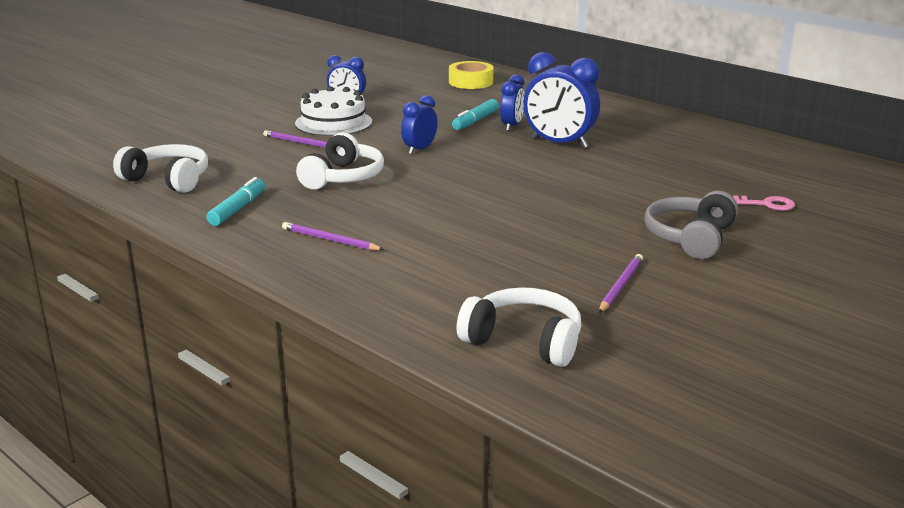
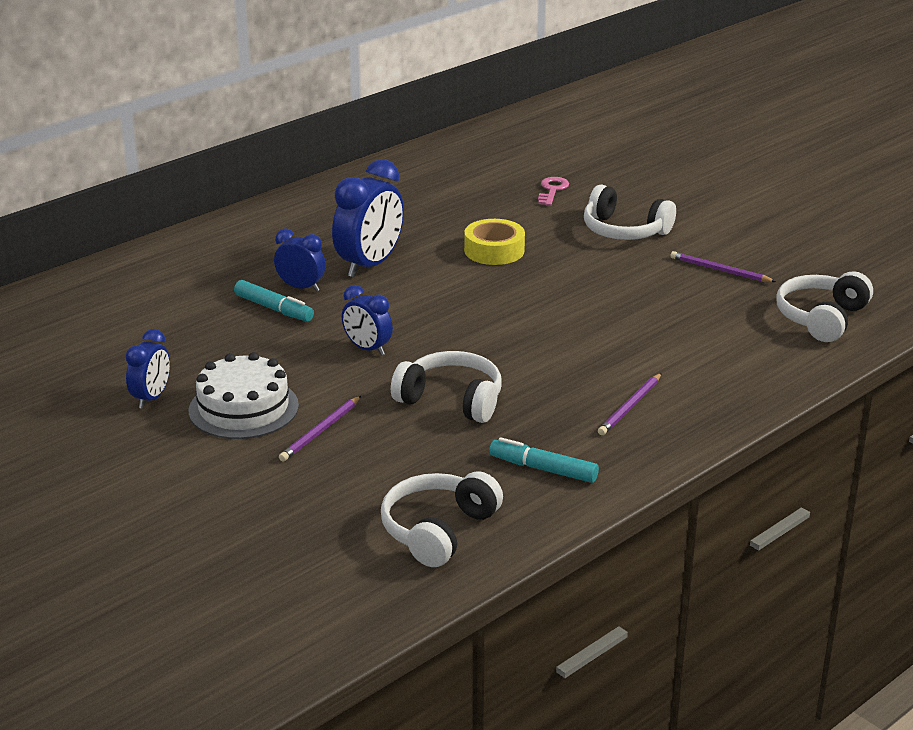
camera: 85 degrees left, 5 degrees up
(471, 82) = (105, 303): yellow tape -> yellow tape (494, 250)
(690, 238) = (624, 231): grey headphones -> white headphones

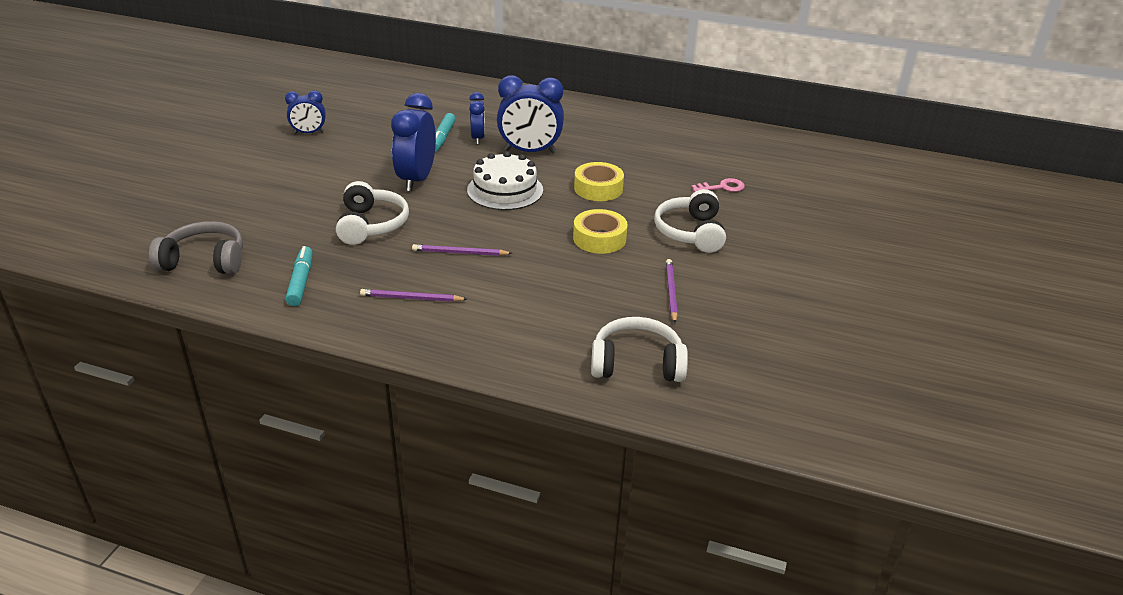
camera: 60 degrees right, 5 degrees up
(243, 408) = (315, 161): white cake -> white cake (505, 190)
(321, 431) = (303, 191): purple pencil -> purple pencil (460, 253)
(367, 349) = (416, 179): blue clock -> blue clock, size x1.73
(438, 530) = (204, 261): white headphones -> grey headphones
(596, 277) = (599, 238): none -> yellow tape

